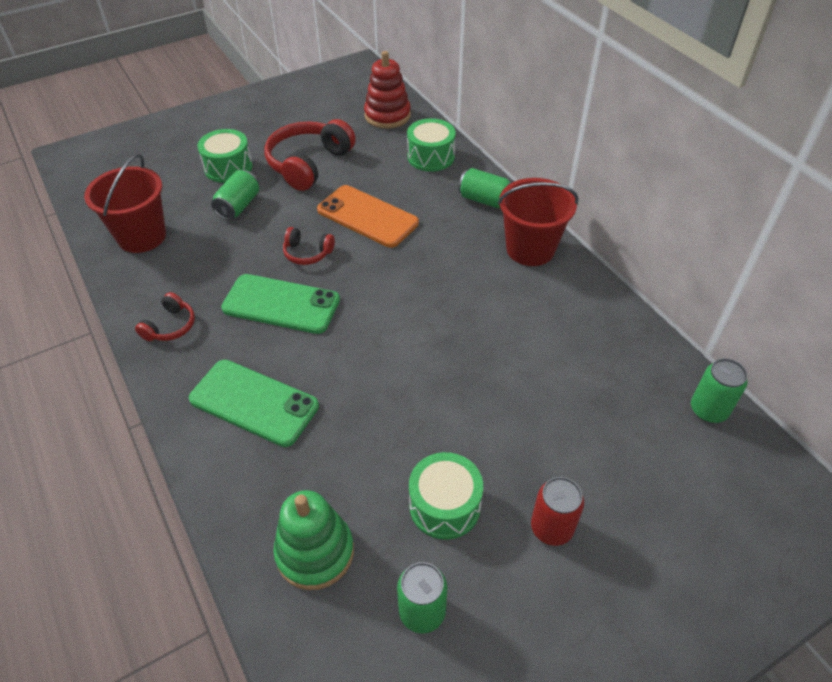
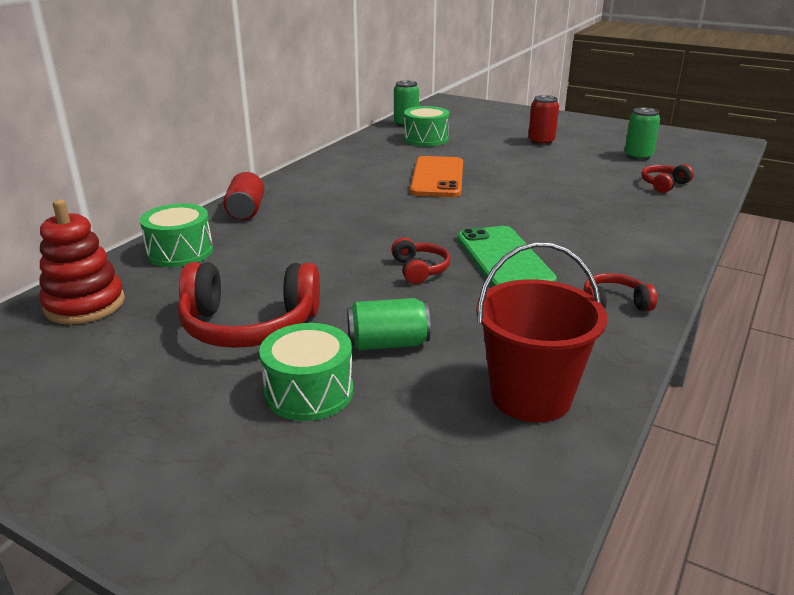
camera: 120 degrees left, 20 degrees down
(254, 403) = (613, 234): green phone -> none
(315, 552) = (664, 185): green stacking toy -> red headphones
(367, 216) = (326, 256): orange phone -> orange phone (437, 177)
(444, 506) = (574, 163): green drum -> green drum (426, 139)
(484, 200) = (246, 211): green can -> red can
(530, 249) = (304, 182): red bucket -> none

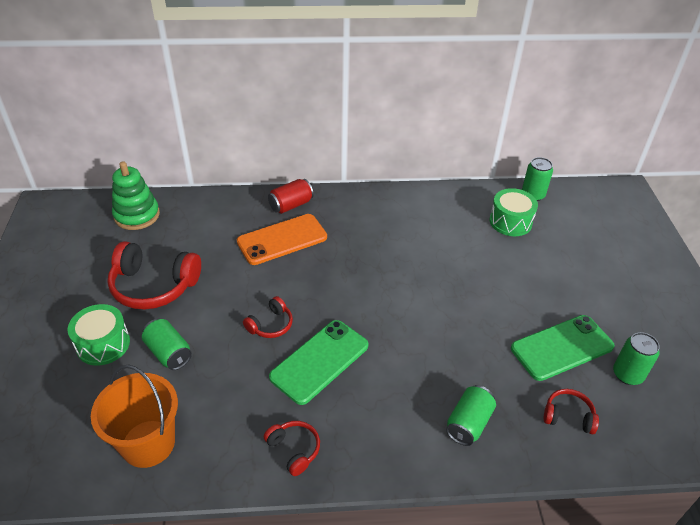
camera: 55 degrees right, 15 degrees up
(84, 304) = (137, 215): red stacking toy -> green stacking toy
(180, 252) = (216, 212): green drum -> none
(249, 325) = (154, 286): red headphones -> red headphones turned 45 degrees counterclockwise
(437, 177) = (434, 265): orange phone -> orange phone (282, 239)
(530, 396) = (148, 443): red bucket -> orange bucket
(541, 141) = (588, 292): red can -> none
(590, 166) = (562, 347): none -> green phone
(643, 219) = (468, 423): none -> green can

